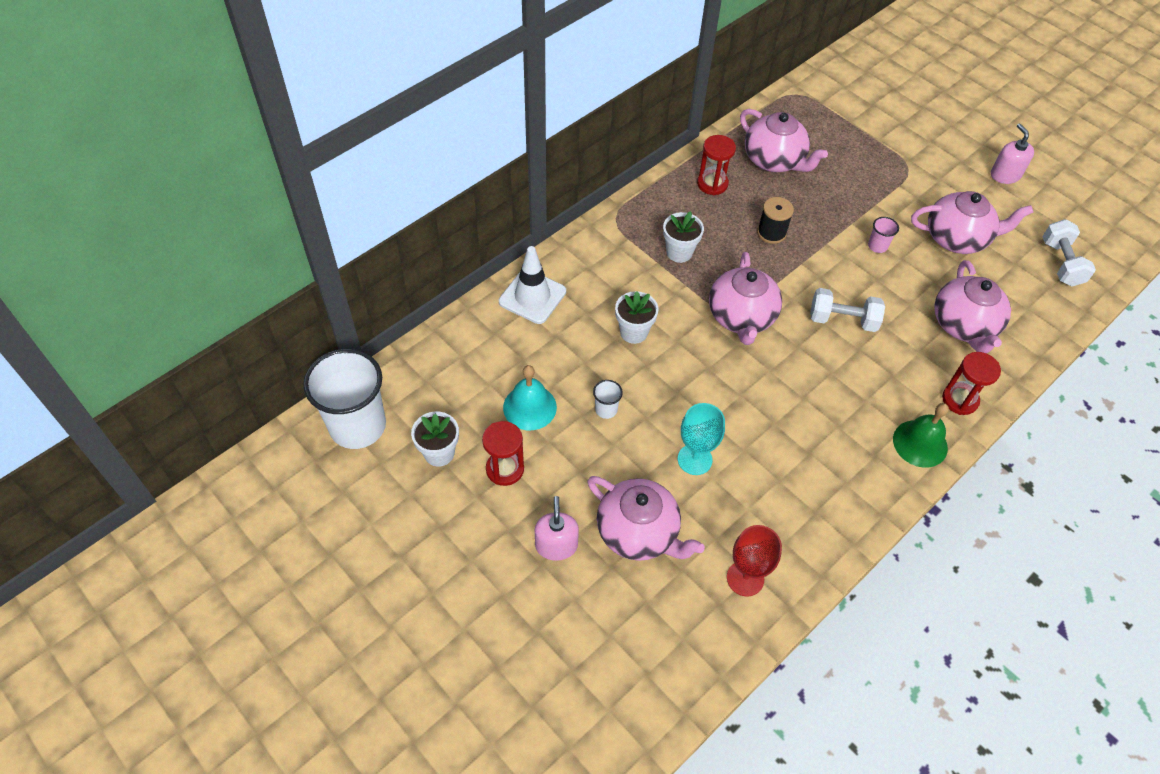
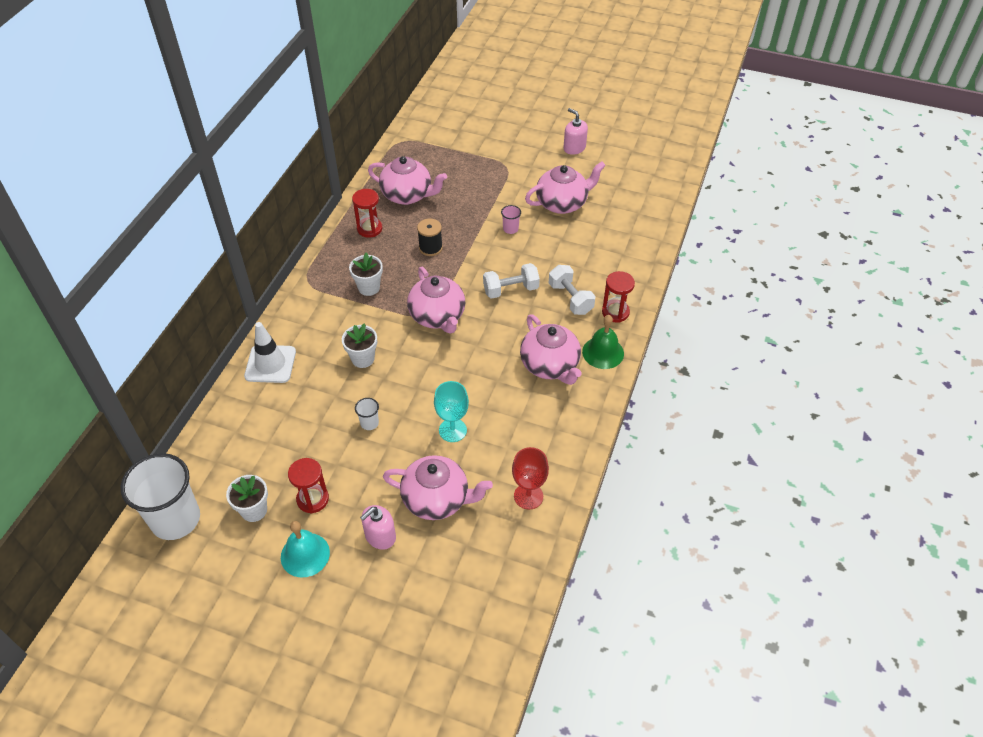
camera: 25 degrees left, 5 degrees down
(529, 407) = (309, 446): turquoise bell -> turquoise bell (305, 554)
(556, 545) = (380, 536): pink soap dispenser -> pink soap dispenser turned 105 degrees counterclockwise
(964, 326) = (594, 261): pink teapot -> pink teapot (550, 365)
(1061, 263) = (638, 194): white dumbbell -> white dumbbell (570, 298)

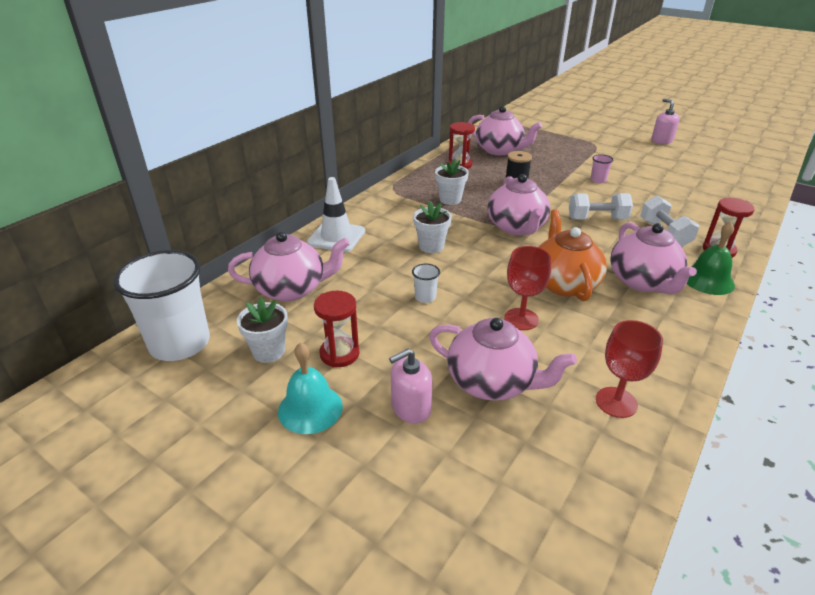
camera: 15 degrees right, 15 degrees down
(452, 430) = (521, 319): turquoise goblet -> red goblet
(484, 381) = (563, 283): none -> orange teapot
(562, 203) = (651, 170): pink teapot -> pink teapot (292, 289)

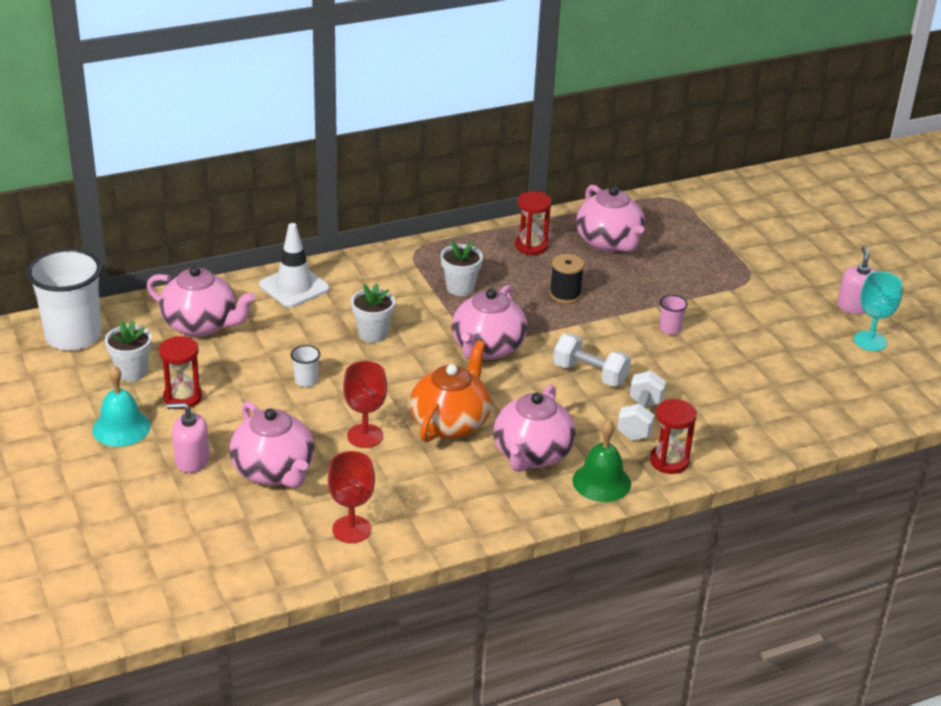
camera: 30 degrees right, 0 degrees up
(695, 153) = (870, 341): none -> turquoise goblet

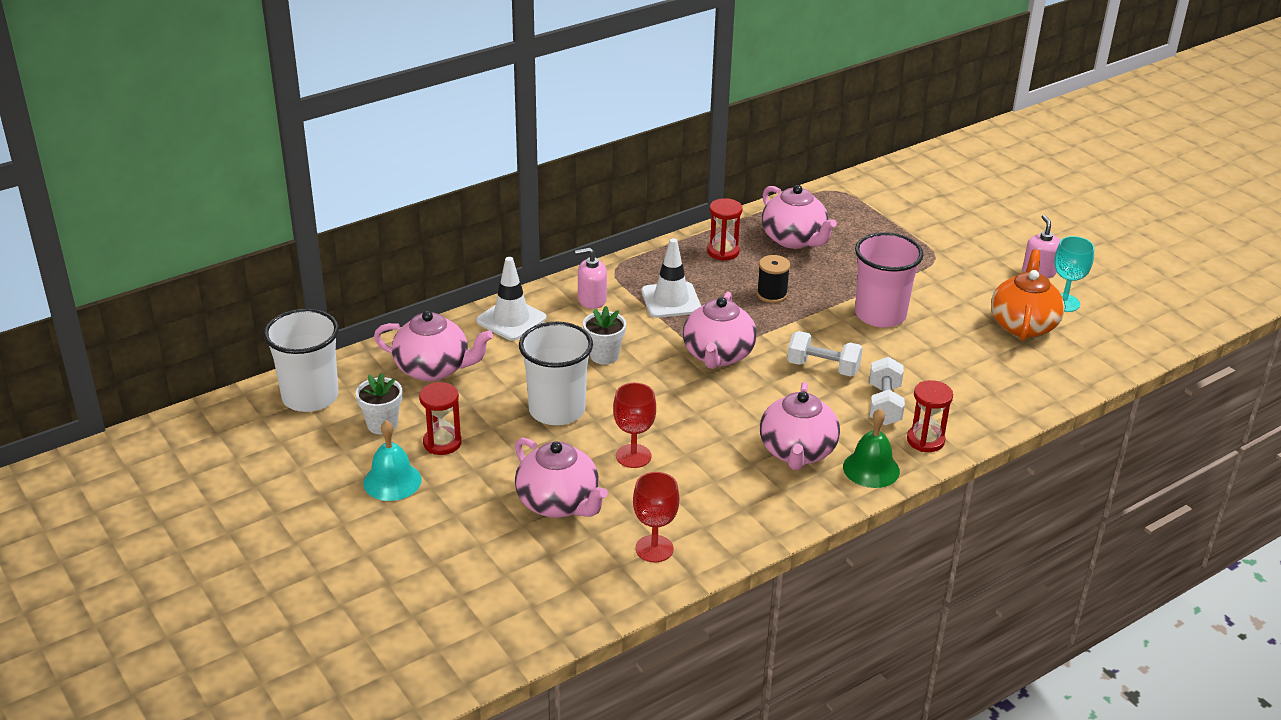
camera: 10 degrees left, 0 degrees up
(192, 460) = (474, 503): pink soap dispenser -> pink soap dispenser (592, 299)
(306, 381) = (557, 410): white cup -> white cup, size x2.48
(450, 423) = (710, 432): orange teapot -> orange teapot (1023, 324)
(460, 288) = (671, 300): white flower pot -> white traffic cone
(670, 329) = (880, 315): pink cup -> pink cup, size x2.48

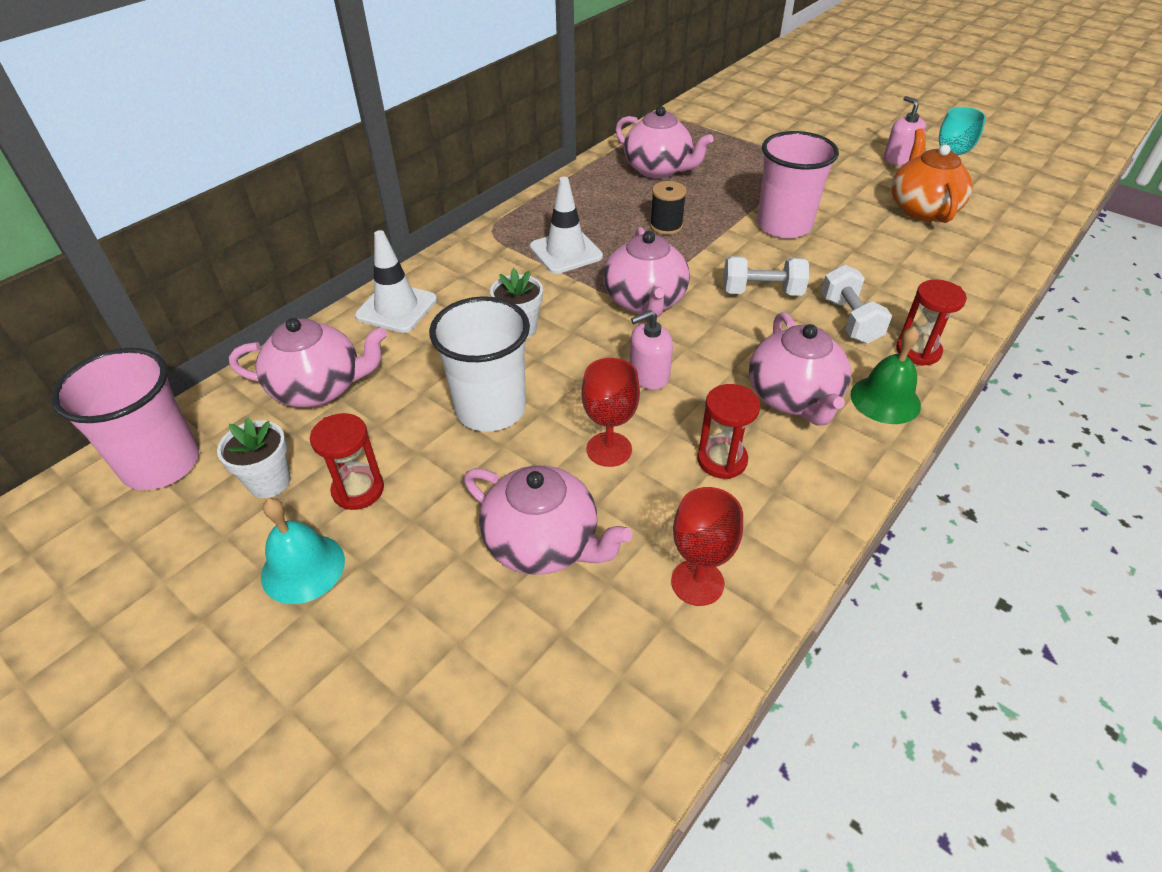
camera: 15 degrees left, 10 degrees up
(310, 397) = (161, 464): white cup -> pink cup
(592, 299) = (480, 267): pink soap dispenser -> pink soap dispenser (648, 375)
(723, 252) = (595, 193): red hourglass -> red hourglass (722, 460)

